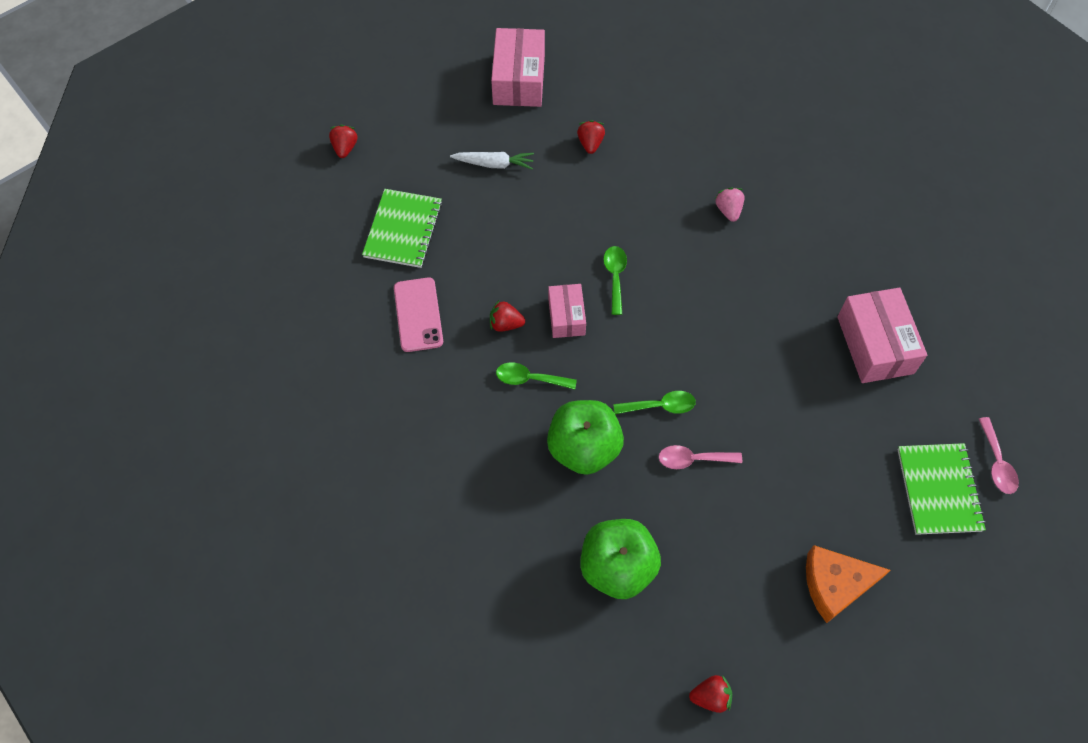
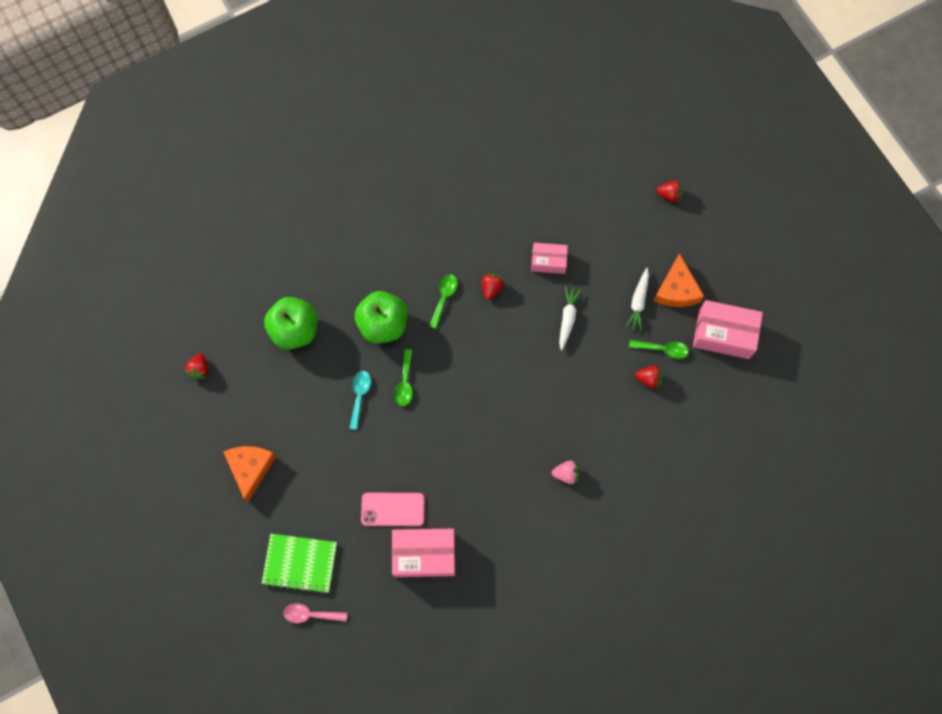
camera: 100 degrees right, 10 degrees up
(403, 230) = (585, 228): green notebook -> none
(418, 315) = (510, 230): pink phone -> pink phone (393, 509)
(471, 128) = (676, 289): none -> orange cheese
(531, 234) = (567, 319): none -> white carrot
(566, 316) = (490, 332): pink box -> pink box (548, 261)
(615, 277) = (518, 373): green spoon -> green spoon (662, 349)
(693, 459) = (360, 396): pink spoon -> turquoise spoon

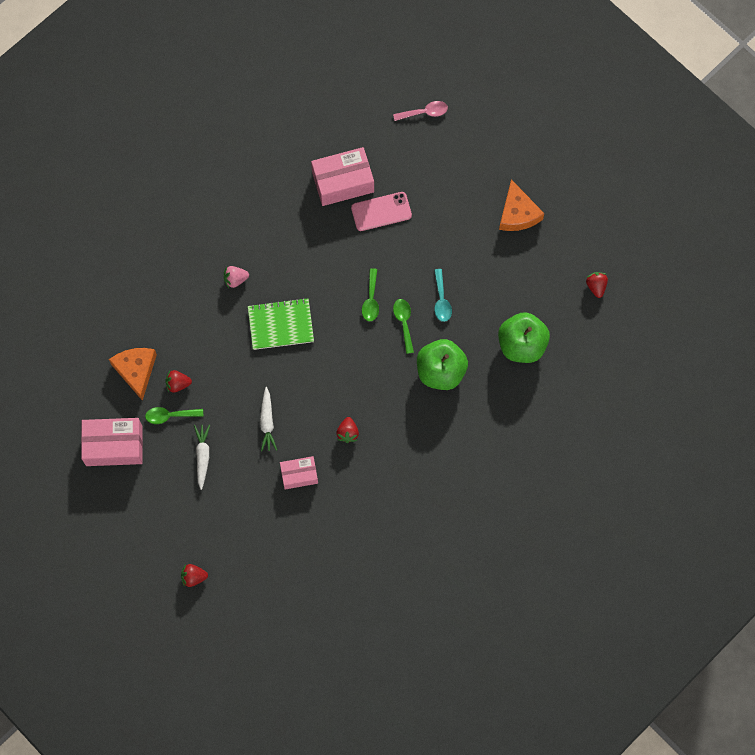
camera: 165 degrees right, 0 degrees up
(300, 563) = (447, 149): green notebook -> green notebook (280, 325)
(444, 298) = (391, 412): green spoon -> green spoon (371, 300)
(676, 289) = (167, 478): orange cheese -> orange cheese (136, 371)

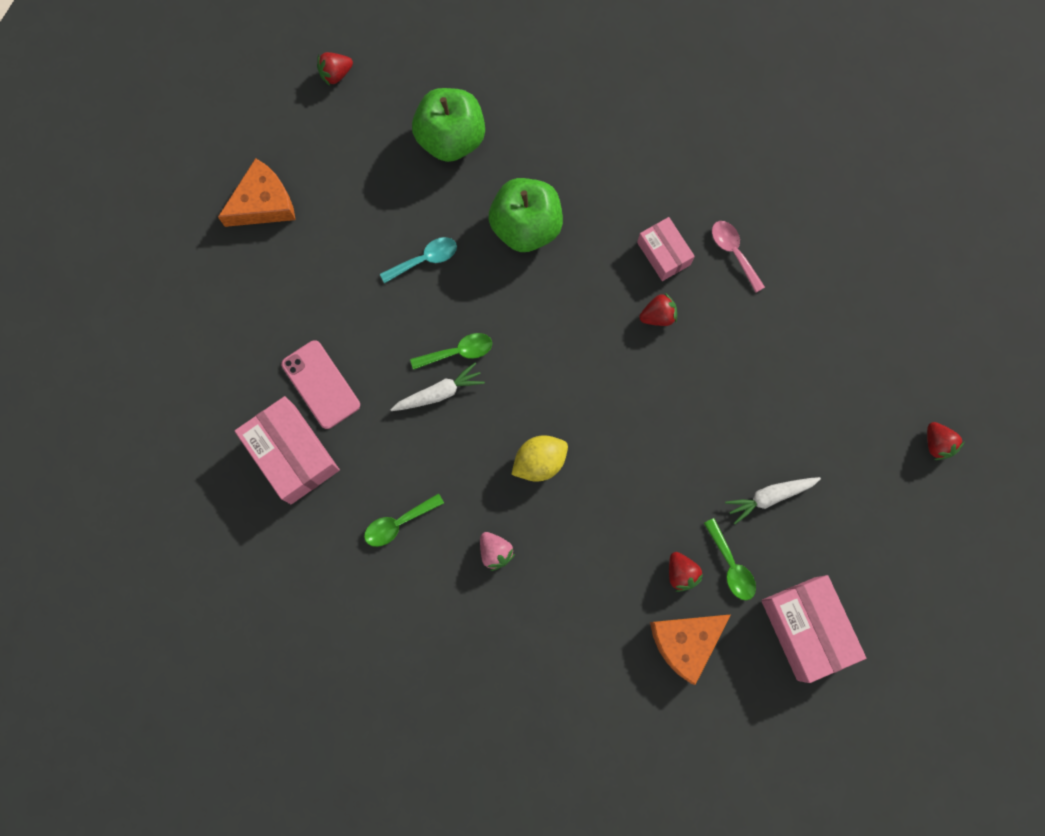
camera: 110 degrees left, 5 degrees up
(267, 422) = (686, 427): white carrot -> white carrot (439, 393)
(280, 325) = (539, 462): green notebook -> yellow lemon
(299, 475) = (741, 358): pink box -> pink box (663, 253)
(404, 322) = (475, 297): green spoon -> green spoon (398, 523)
(424, 112) = (146, 378): pink spoon -> pink spoon (733, 252)

